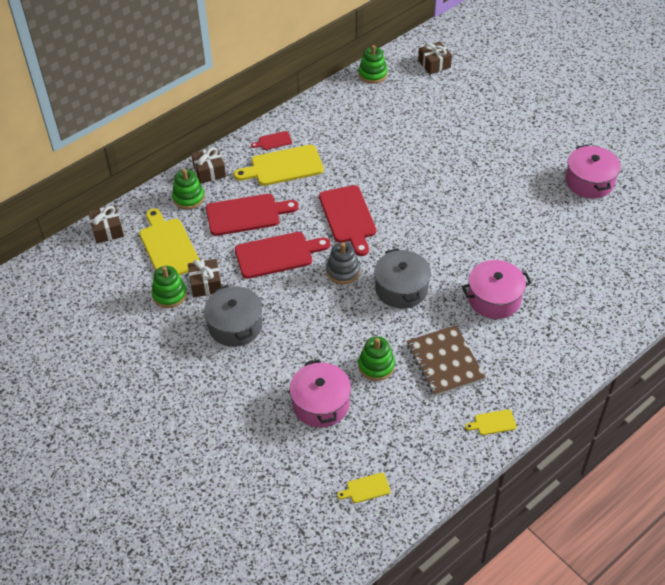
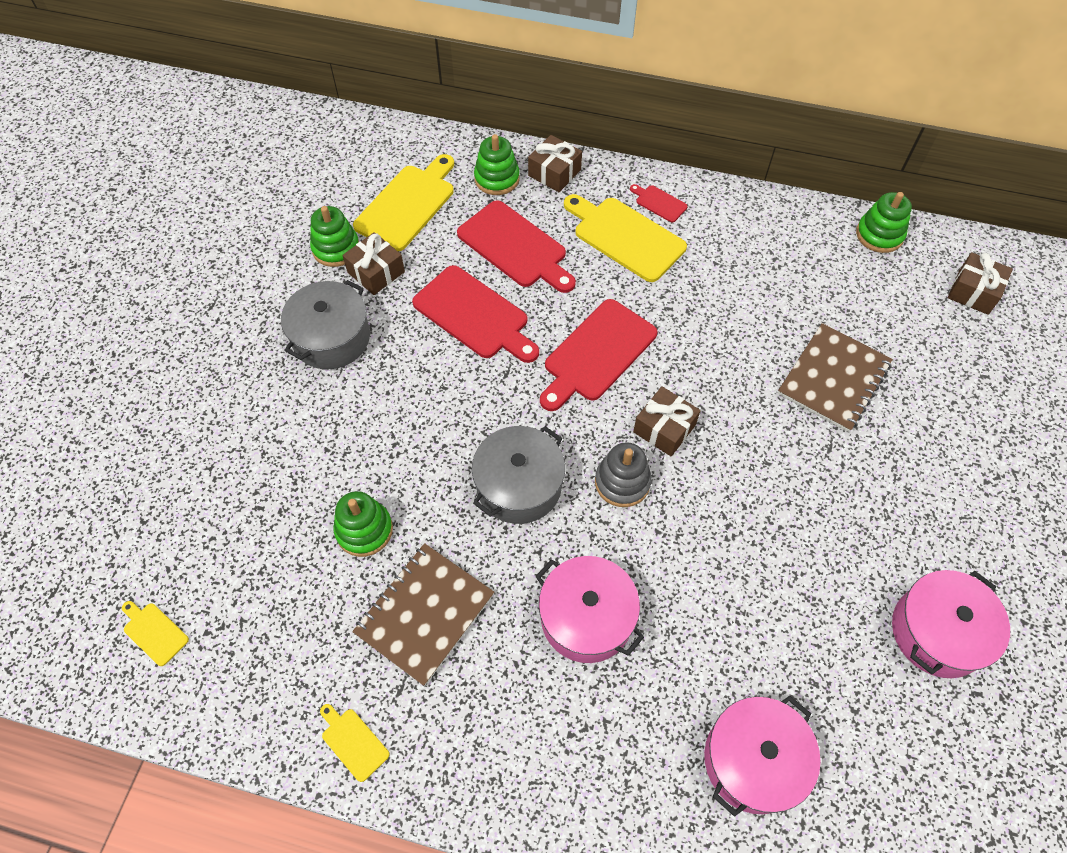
camera: 55 degrees right, 10 degrees up
(107, 230) = (391, 139): brown gift -> brown gift (664, 428)
(320, 404) = (263, 500): pink pot -> pink pot (753, 760)
(343, 271) = (499, 400): grey stacking toy -> grey stacking toy (622, 482)
(439, 139) = (834, 379): none -> brown notebook

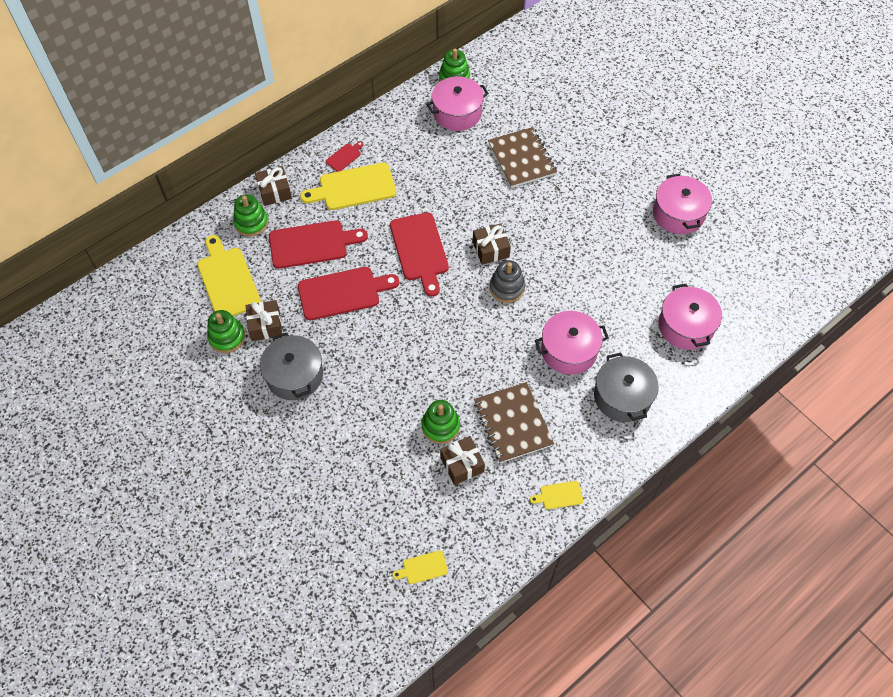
camera: 55 degrees left, 0 degrees up
(519, 485) = (471, 336): grey pot -> grey pot (622, 396)
(659, 203) = (344, 157): red cutting board -> red cutting board turned 150 degrees clockwise
(831, 269) = (457, 113): none -> pink pot
(973, 292) = (521, 67): brown gift -> brown gift (462, 464)

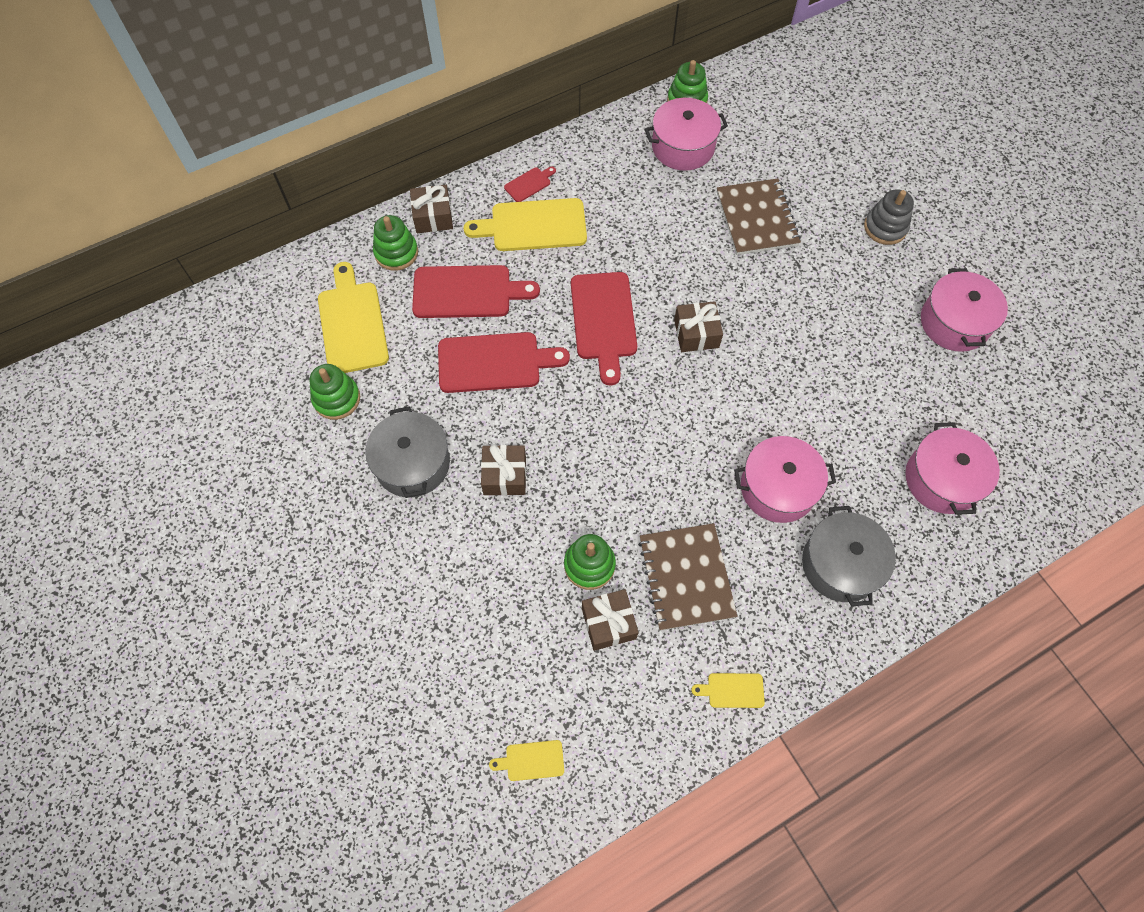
camera: 10 degrees right, 5 degrees up
(265, 325) = (388, 391): brown gift -> brown gift (504, 475)
(507, 288) = (709, 389): grey stacking toy -> grey stacking toy (885, 227)

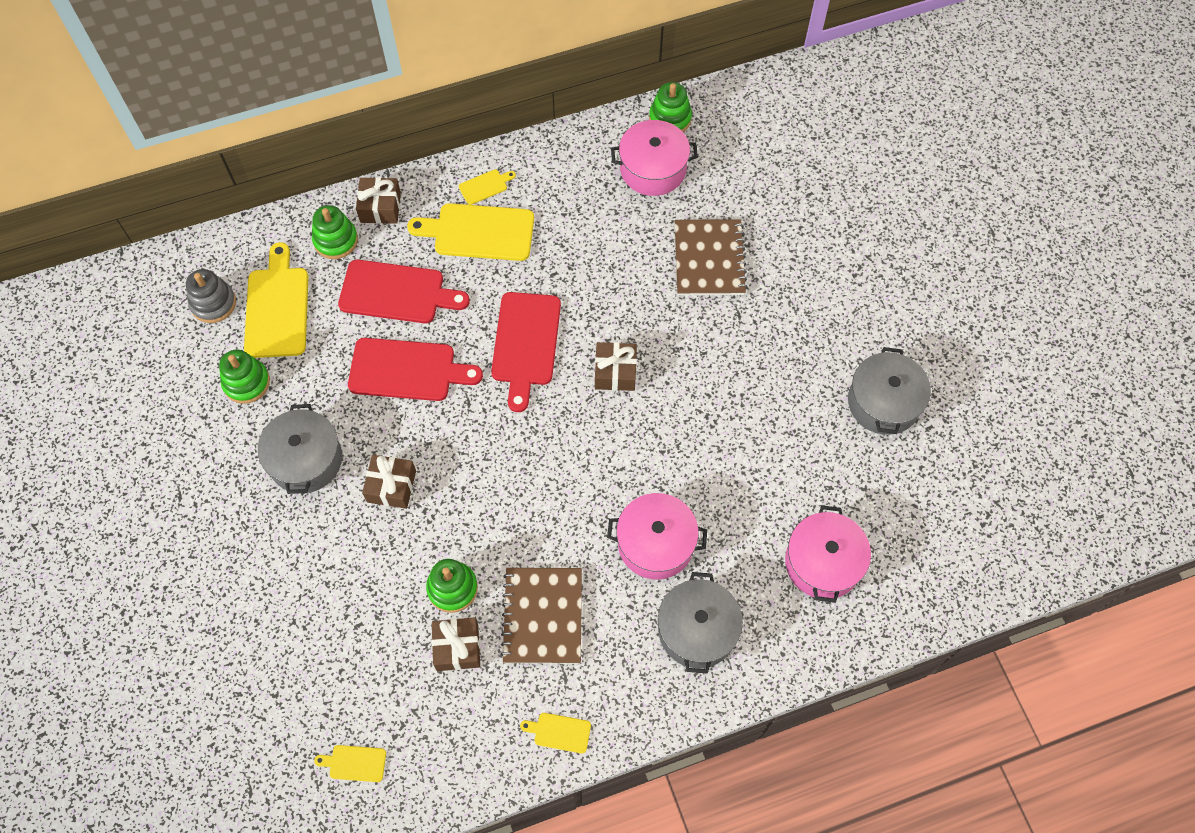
camera: 10 degrees right, 0 degrees up
(529, 184) = (485, 186): red cutting board -> yellow cutting board
(885, 227) = (840, 289): grey stacking toy -> grey stacking toy (213, 303)
(954, 322) = (883, 402): pink pot -> grey pot

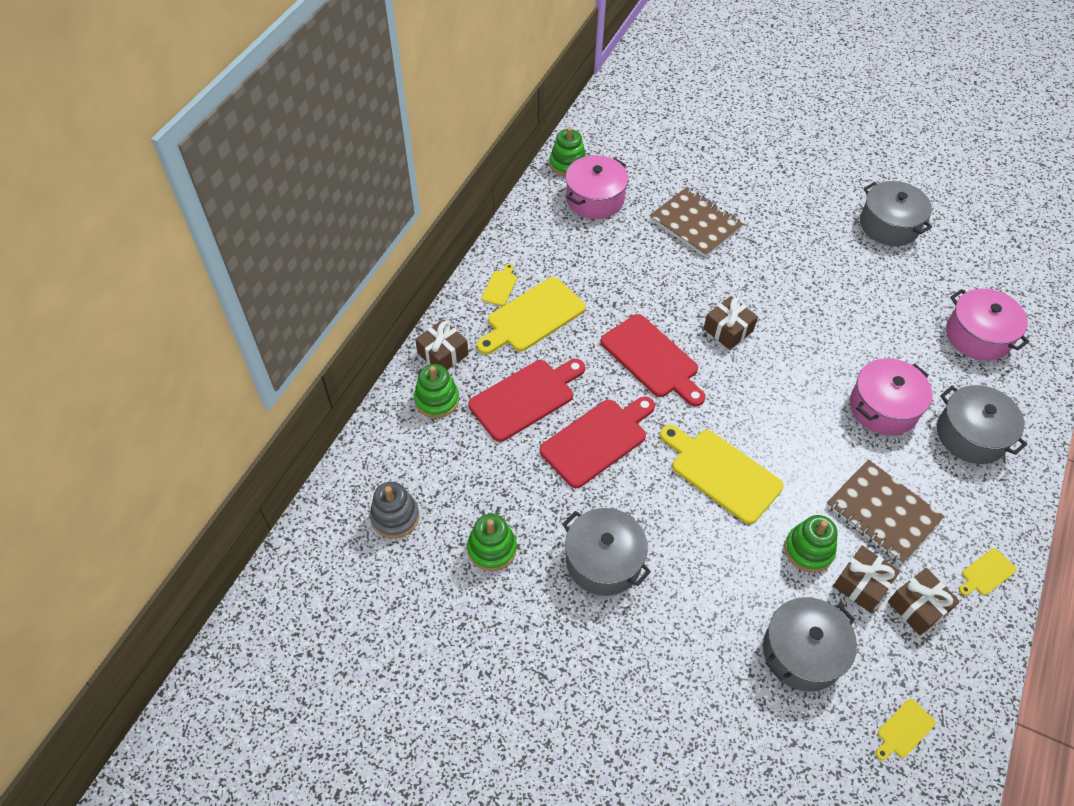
camera: 45 degrees left, 10 degrees down
(277, 308) = (450, 479): yellow cutting board -> yellow cutting board (722, 473)
(355, 648) = (802, 652): none -> grey pot
(391, 486) = (684, 523): brown gift -> brown gift (918, 607)

